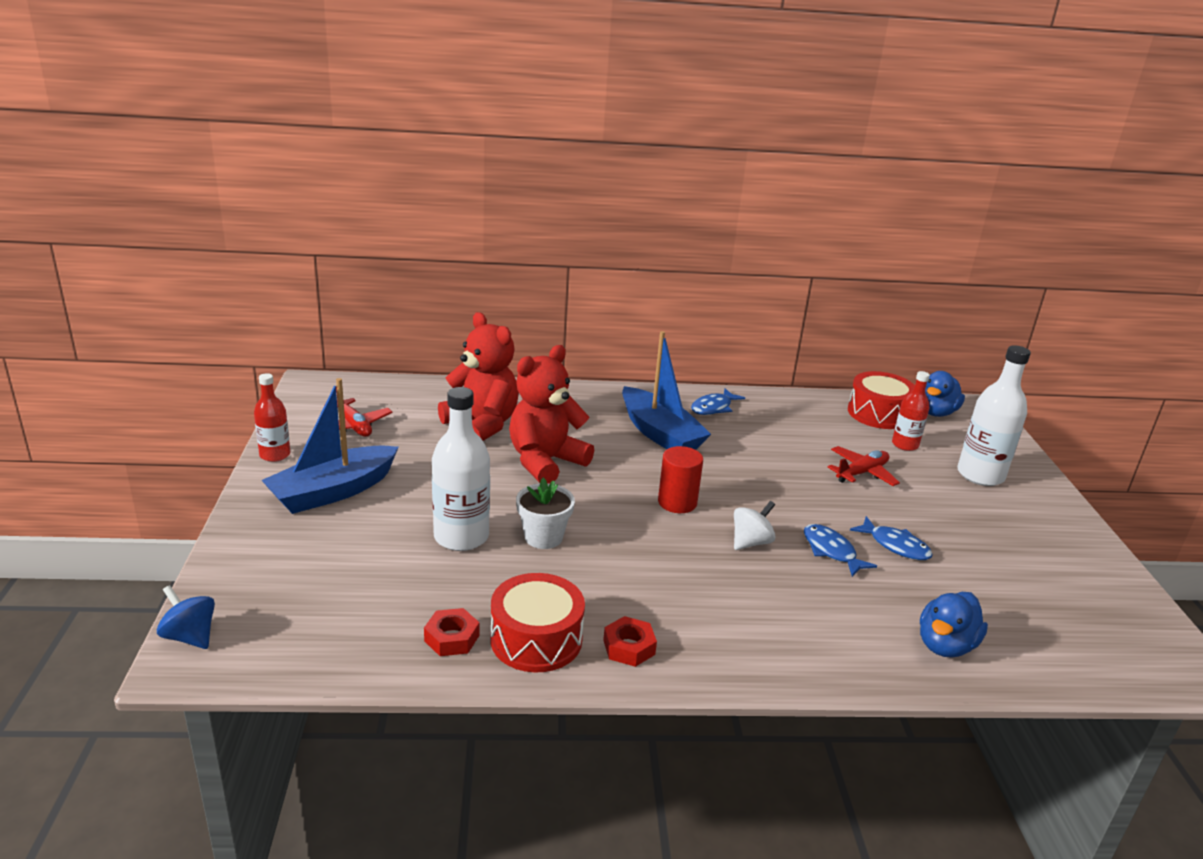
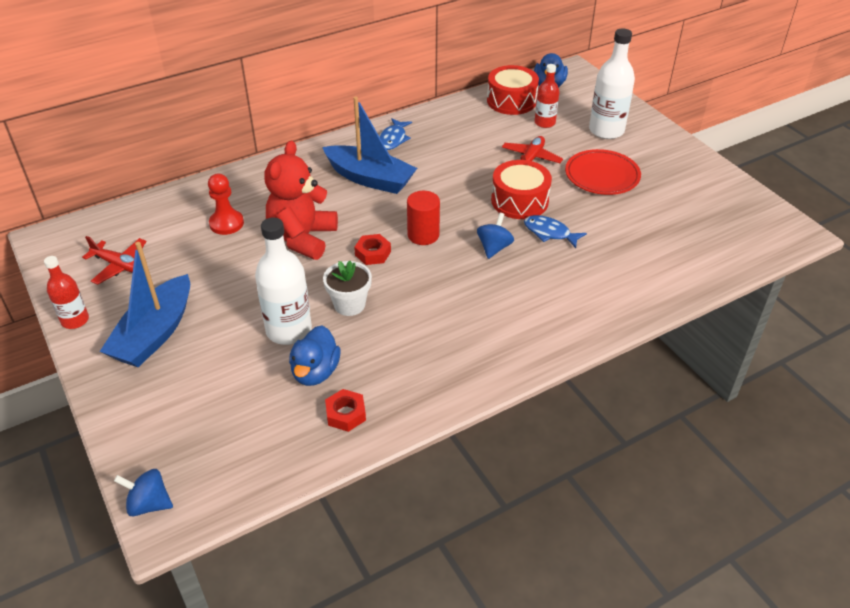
camera: 25 degrees left, 15 degrees up
(482, 425) = (226, 223): red teddy bear -> red pawn
(536, 639) = (404, 388): red drum -> red drum (519, 201)
(629, 647) = (469, 365): red nut -> red nut (373, 253)
(750, 542) = (494, 248): white spinning top -> blue spinning top
(895, 546) = (586, 211): blue fish -> none
(942, 517) = (602, 175): none -> red plate
(945, 645) = (657, 275): blue duck -> blue duck (315, 372)

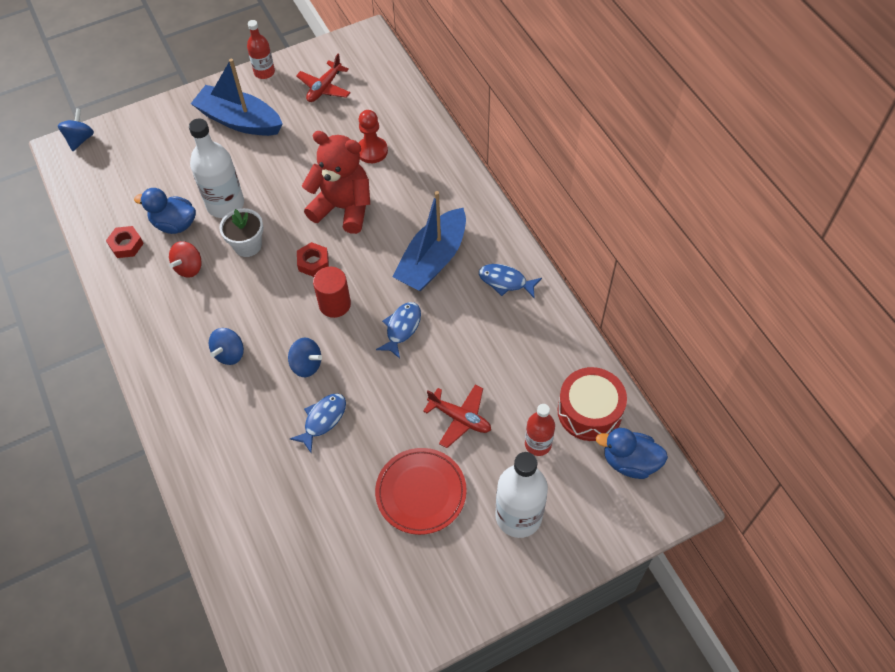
camera: 95 degrees right, 15 degrees up
(380, 349) = (189, 267): none -> red spinning top
(446, 193) = (402, 328): none -> blue fish
(489, 302) = (229, 353): none -> blue spinning top
(519, 201) = (381, 397): red drum -> none

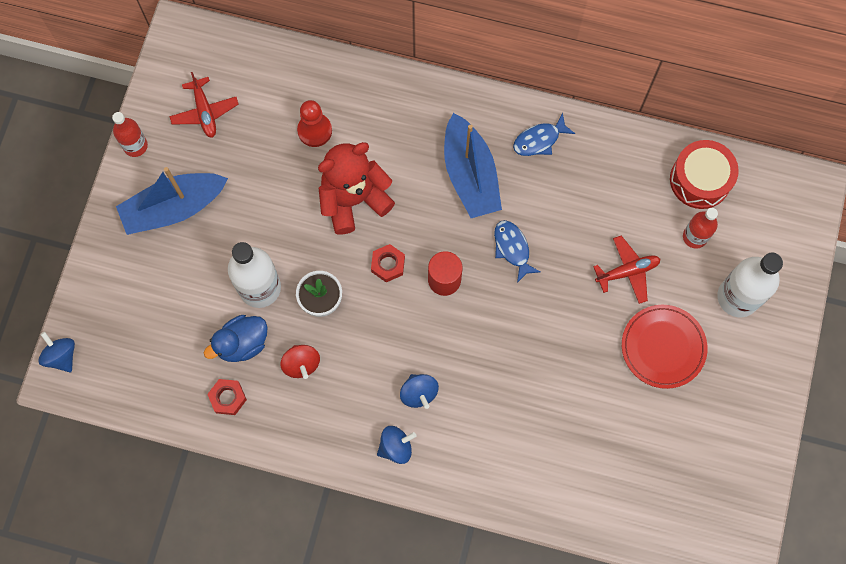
camera: 50 degrees left, 15 degrees up
(306, 365) = (482, 344): blue spinning top -> blue spinning top (396, 447)
(323, 420) = (542, 369): blue fish -> none
(629, 462) = (761, 189): blue duck -> none

